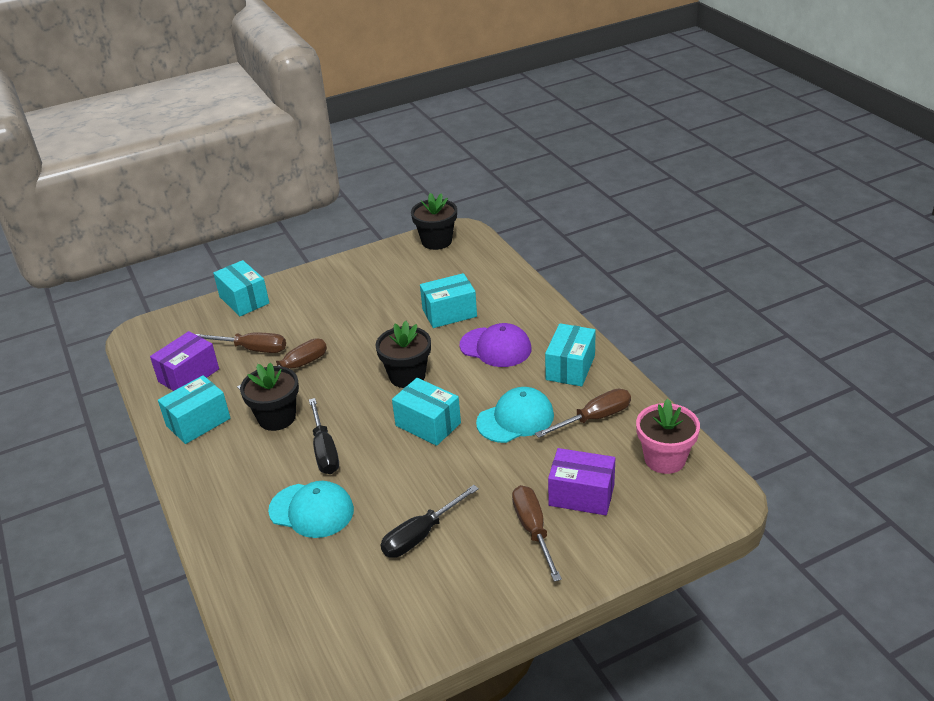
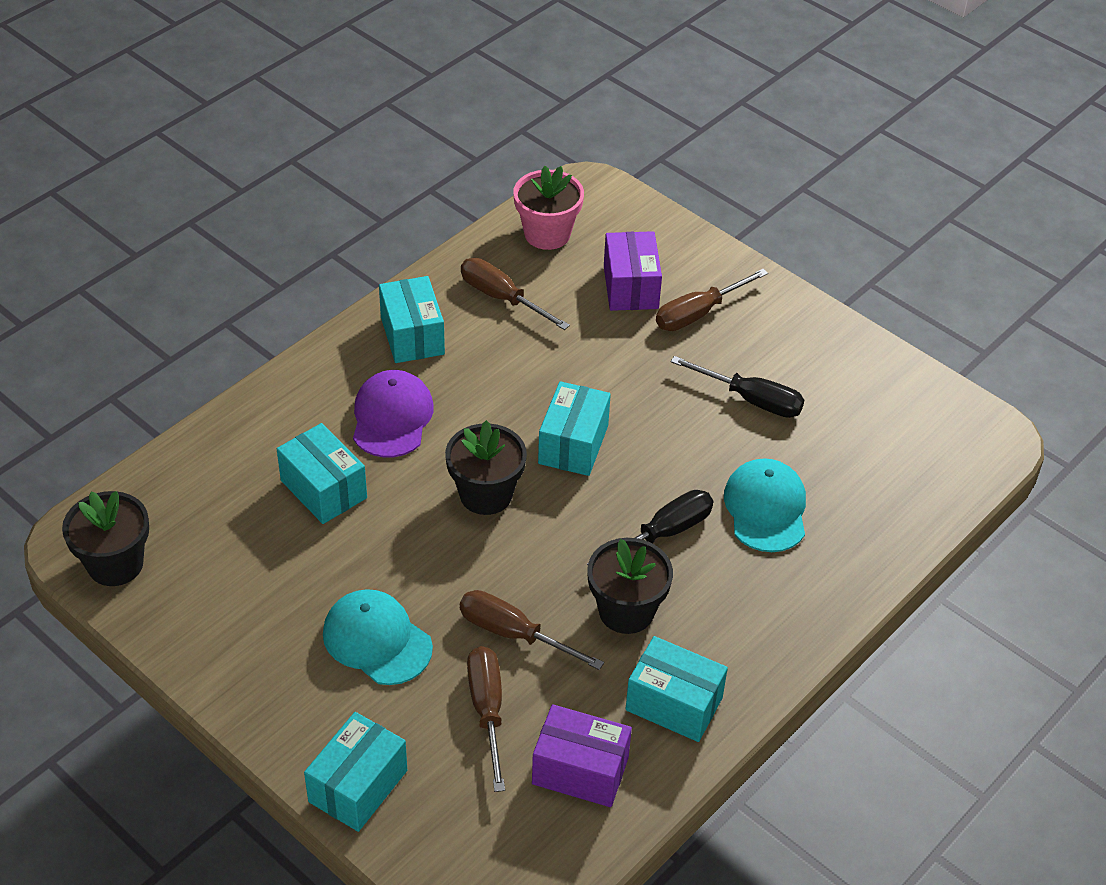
camera: 115 degrees left, 10 degrees up
(515, 419) = (530, 365): turquoise cap -> turquoise cap (377, 640)
(570, 367) = (412, 335): turquoise box -> turquoise box turned 75 degrees clockwise

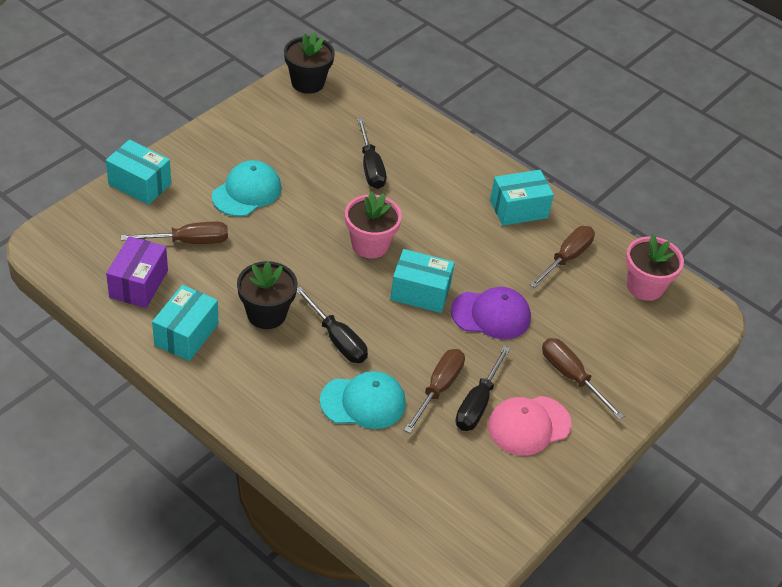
camera: 85 degrees right, 0 degrees up
(323, 489) = (370, 167): turquoise box -> black screwdriver
(392, 417) = (438, 199): purple cap -> purple cap (491, 315)
(486, 494) = (370, 245): black flower pot -> pink flower pot
(513, 634) = (249, 255): brown screwdriver -> brown screwdriver (438, 388)
(630, 287) = (594, 335): purple box -> none
(777, 357) = (528, 425): none -> pink cap

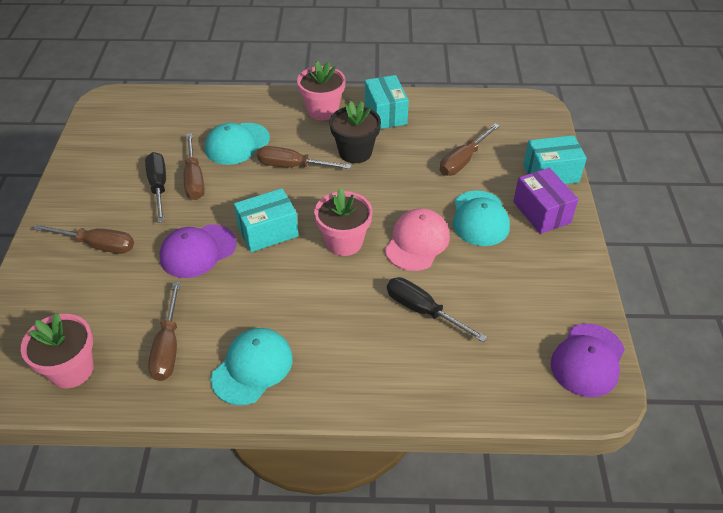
camera: 145 degrees right, 0 degrees up
(138, 284) = (451, 120): purple box -> purple box (541, 212)
(239, 383) = (322, 110): none -> pink flower pot
(307, 83) = (587, 360): black flower pot -> purple cap
(337, 339) = (293, 166): black screwdriver -> brown screwdriver
(518, 209) = (252, 367): turquoise box -> turquoise cap
(528, 425) = (111, 194): pink cap -> pink cap (417, 242)

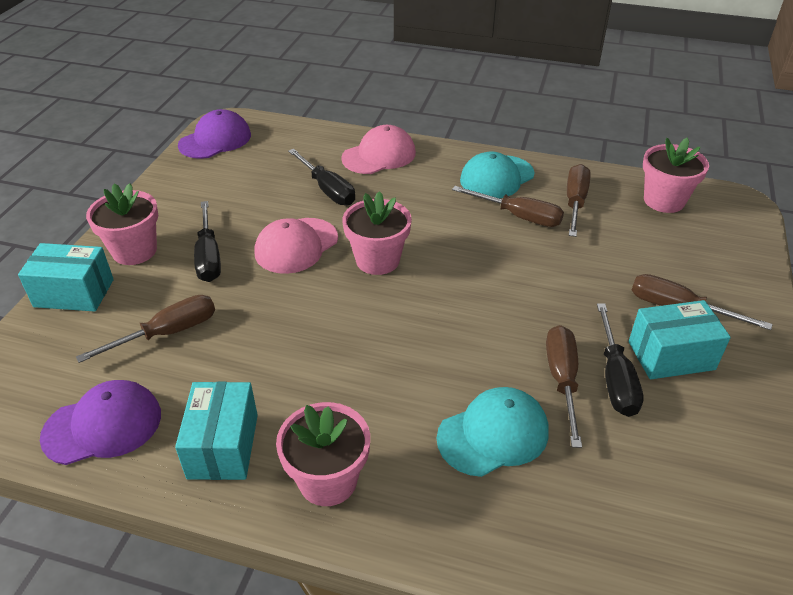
camera: 165 degrees left, 5 degrees down
(198, 251) = (551, 280): purple cap -> purple cap (103, 425)
(268, 232) = (464, 287): turquoise box -> turquoise box (671, 355)
(293, 166) = (411, 373): brown screwdriver -> brown screwdriver (519, 216)
(355, 152) = (310, 378): black flower pot -> none
(391, 375) = (379, 155): none -> pink cap
(480, 218) = (209, 257): turquoise cap -> black screwdriver
(541, 212) = (134, 251): purple box -> pink flower pot

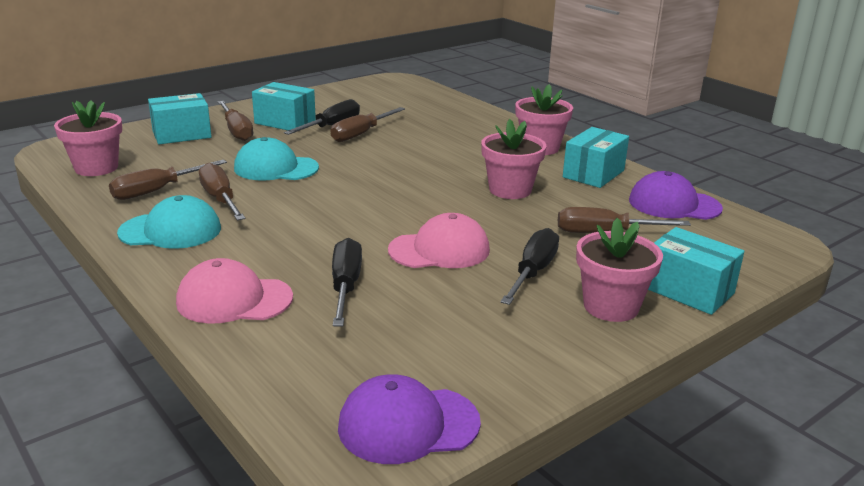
camera: 145 degrees left, 15 degrees down
(377, 260) = (382, 215): pink flower pot -> pink flower pot (510, 190)
(493, 434) = (431, 133): turquoise cap -> turquoise cap (275, 168)
(706, 274) = (182, 134): none -> turquoise box

